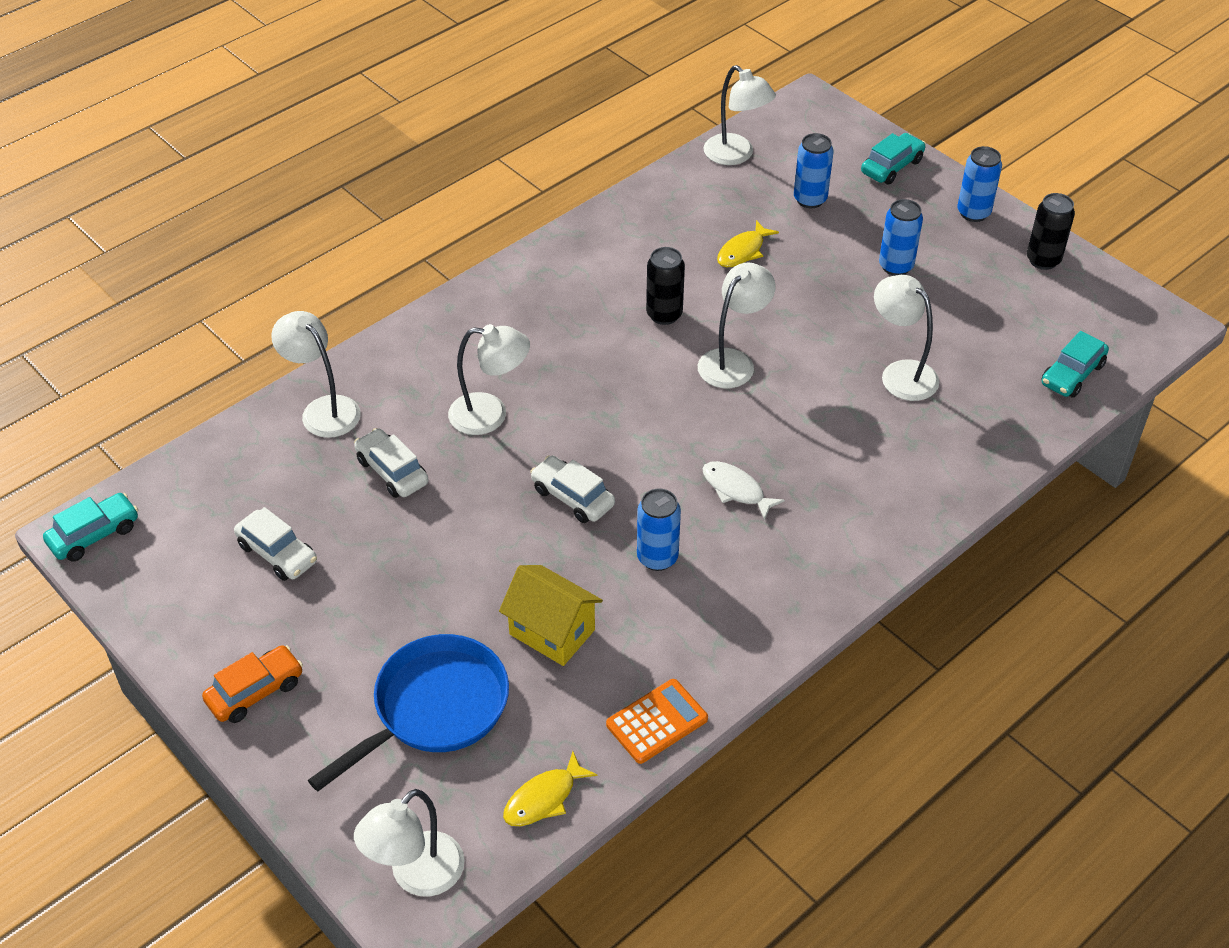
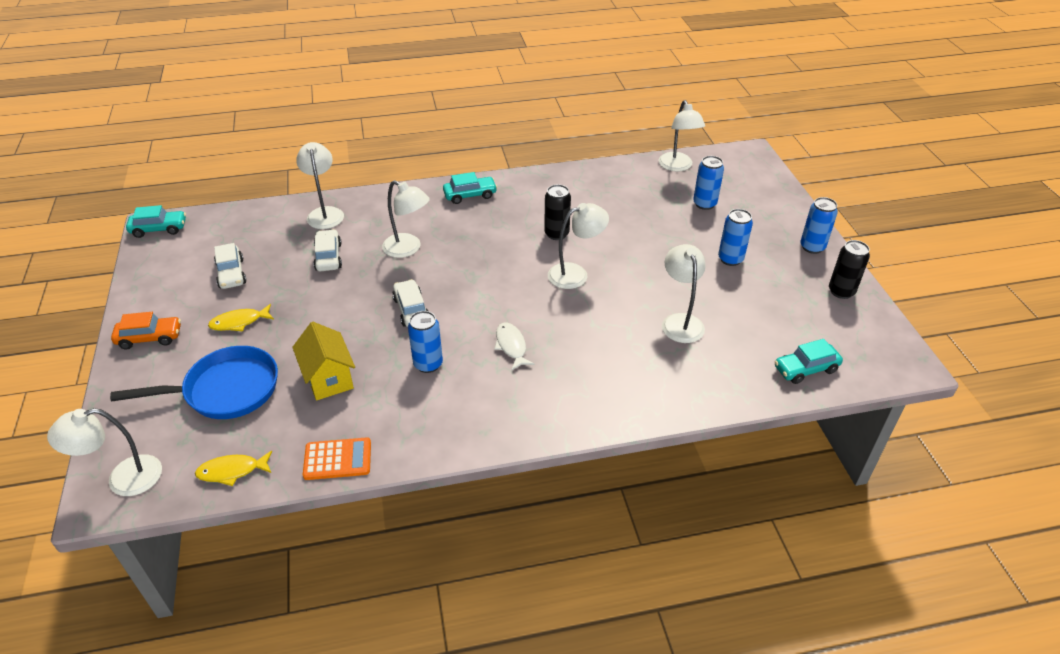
camera: 30 degrees right, 5 degrees down
(743, 251) = (636, 217): yellow fish -> yellow fish (239, 322)
(892, 167) = (776, 203): turquoise car -> turquoise car (470, 195)

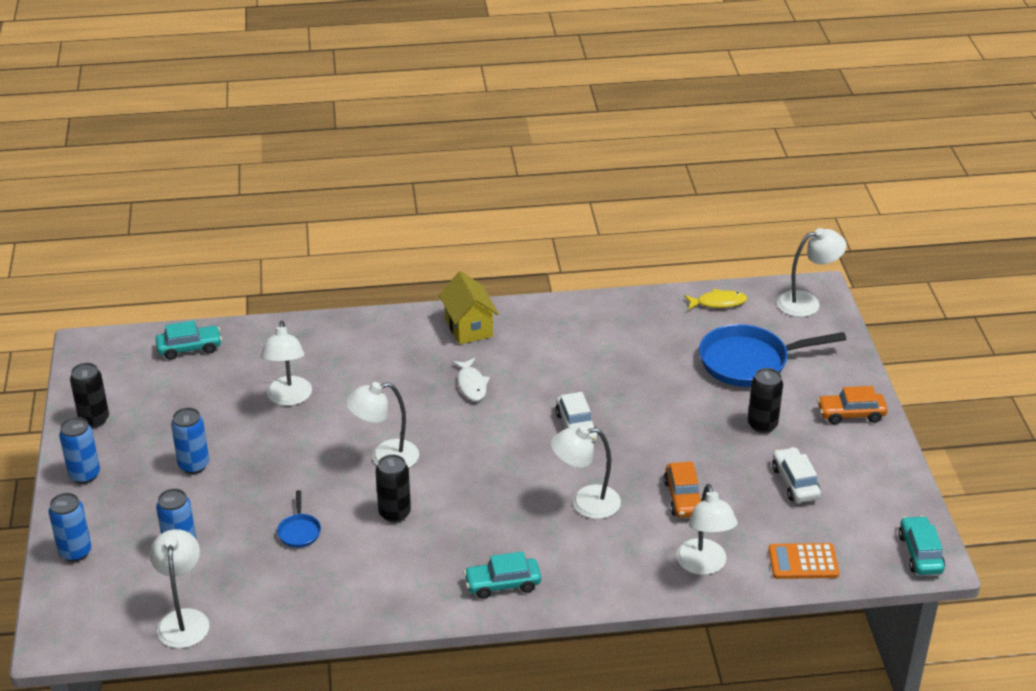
camera: 175 degrees left, 5 degrees down
(159, 229) = (920, 553): turquoise car -> turquoise car turned 90 degrees clockwise
(239, 322) = (762, 425): yellow fish -> black can
(328, 257) = (683, 498): white car -> orange car
(329, 378) = (652, 366): yellow house -> yellow house (468, 327)
(337, 459) = (631, 305): orange calculator -> orange calculator (803, 562)
(408, 249) = (585, 503): white lamp -> white lamp turned 45 degrees counterclockwise
(428, 364) = (556, 373): blue can -> blue can (75, 552)
(624, 218) = (299, 531): none -> blue pan

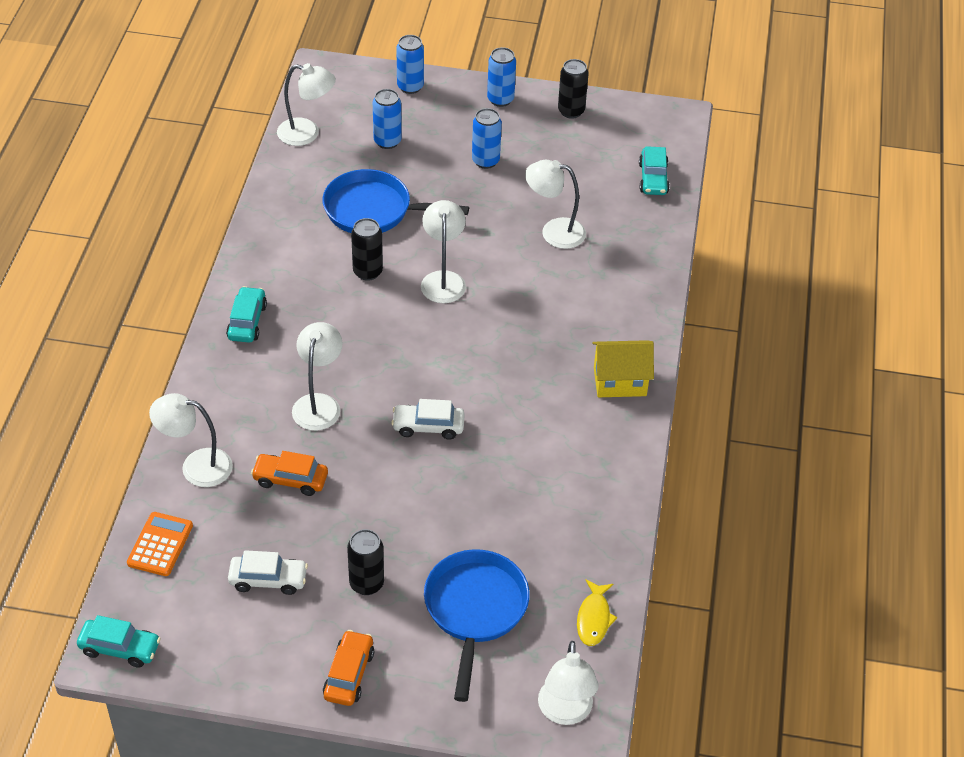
camera: 105 degrees right, 10 degrees up
(299, 531) = (373, 210): blue pan -> blue pan, size x2.26
(471, 384) = (525, 363): white fish -> none

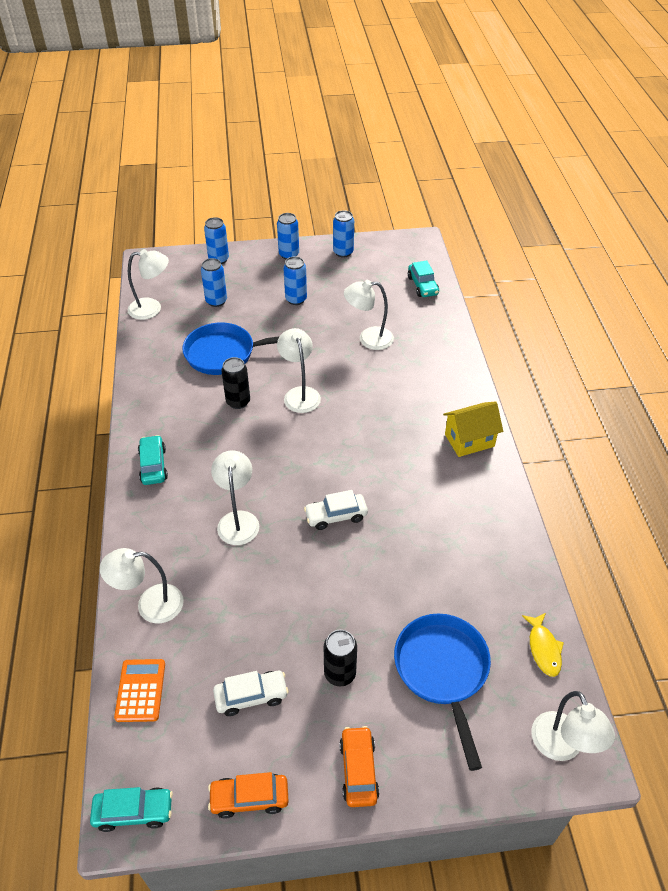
camera: 15 degrees left, 0 degrees up
(290, 479) = (238, 594): orange car -> orange car (249, 798)
(571, 111) = (343, 252): black can -> blue can

